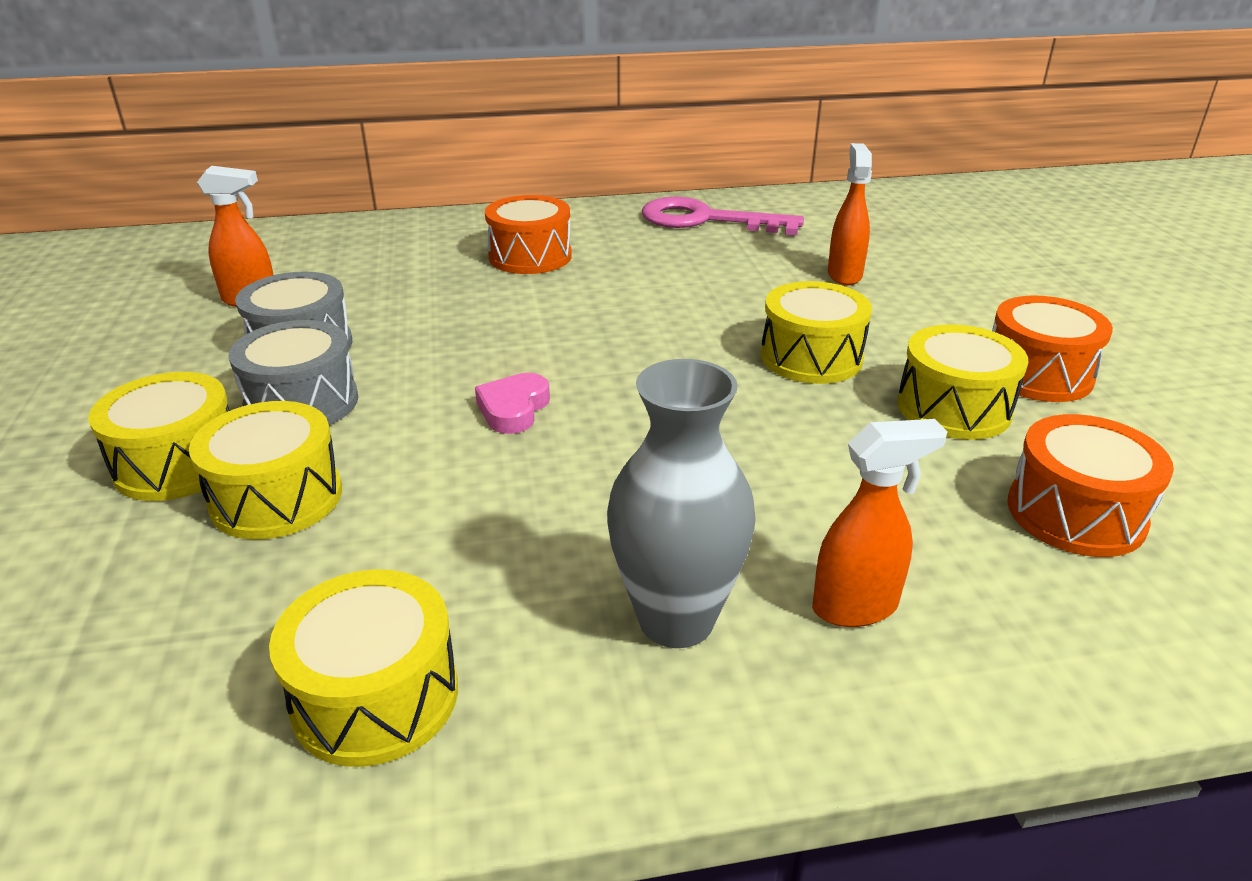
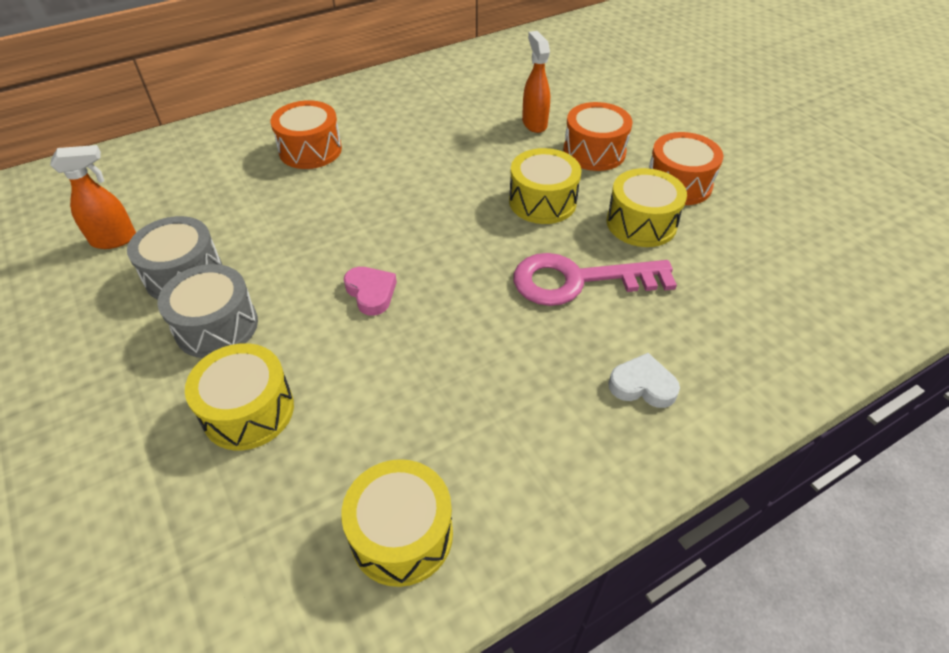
camera: 20 degrees left, 15 degrees up
(178, 463) = (157, 403): yellow drum -> none
(513, 409) = (371, 293): pink heart -> pink heart turned 150 degrees clockwise
(676, 620) = (549, 425): grey vase -> none
(706, 220) = (420, 89): pink key -> pink key (578, 281)
(856, 607) = (642, 385): orange spray bottle -> white heart
(1075, 513) = (732, 286): orange drum -> orange drum (594, 152)

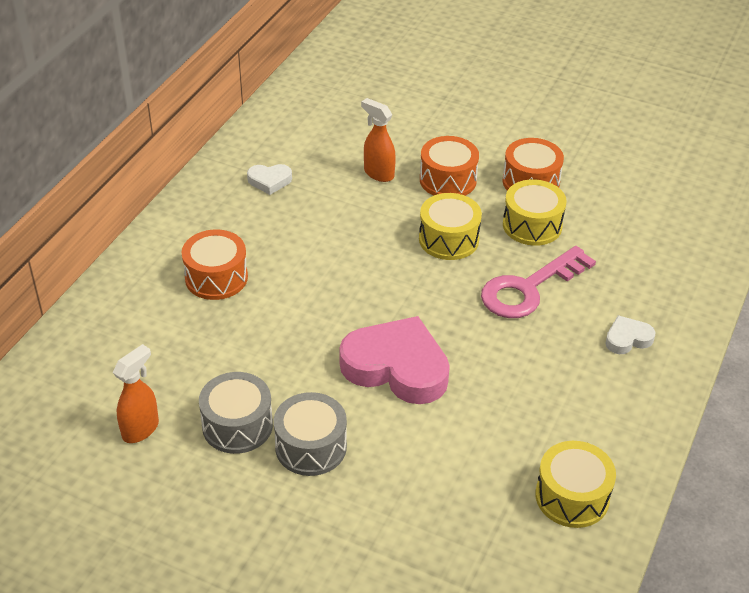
camera: 35 degrees left, 5 degrees down
(248, 411) = (401, 485): yellow drum -> none
(371, 293) = (396, 367): pink heart -> pink heart, size x2.16
(435, 96) = (269, 181): none -> white heart

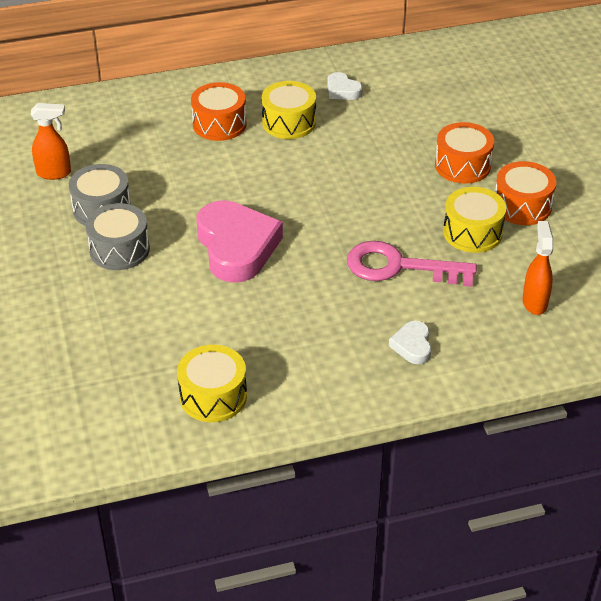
camera: 50 degrees right, 0 degrees up
(378, 173) = (421, 131): orange spray bottle -> orange spray bottle (534, 302)
(448, 239) = (398, 201): yellow drum -> yellow drum (289, 122)
(627, 339) = (412, 345): white heart -> white heart turned 120 degrees counterclockwise

